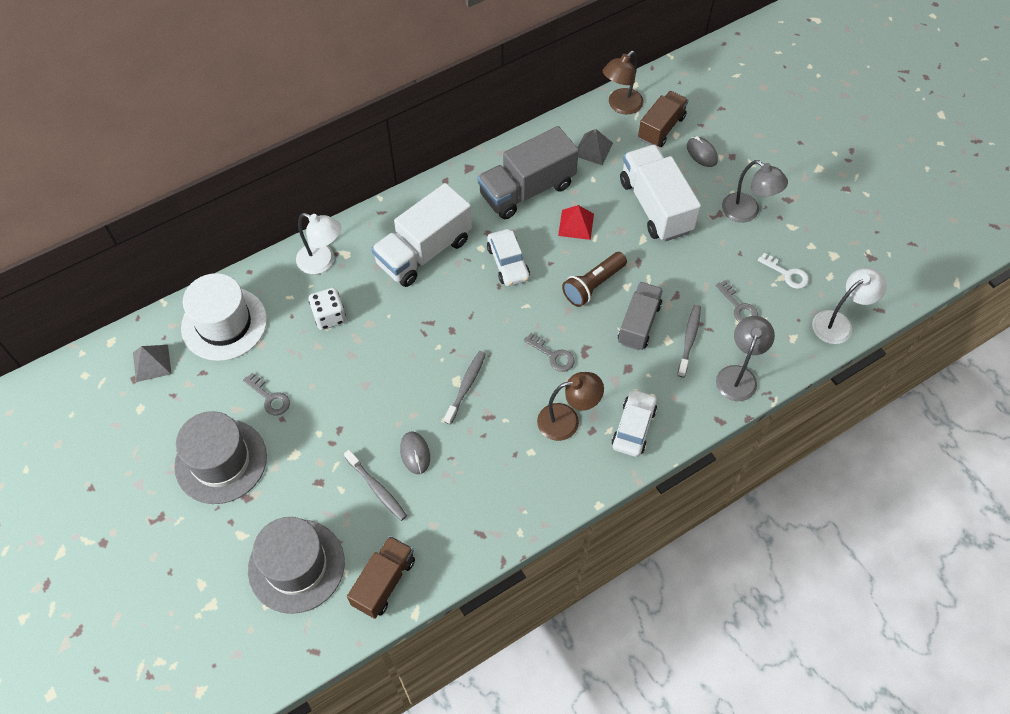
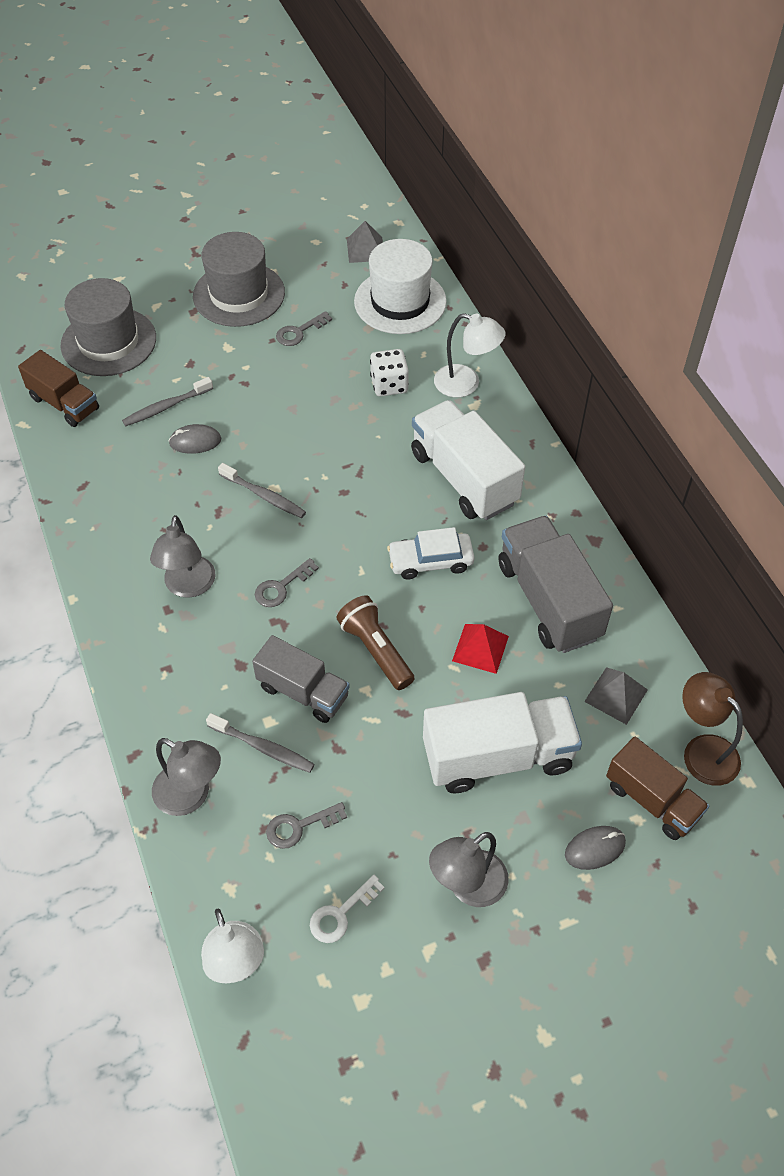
camera: 100 degrees right, 5 degrees down
(322, 262) = (466, 384): white lamp -> white lamp turned 105 degrees counterclockwise
(567, 420) = (188, 586): brown lamp -> grey lamp
(633, 427) = (157, 654): white car -> none

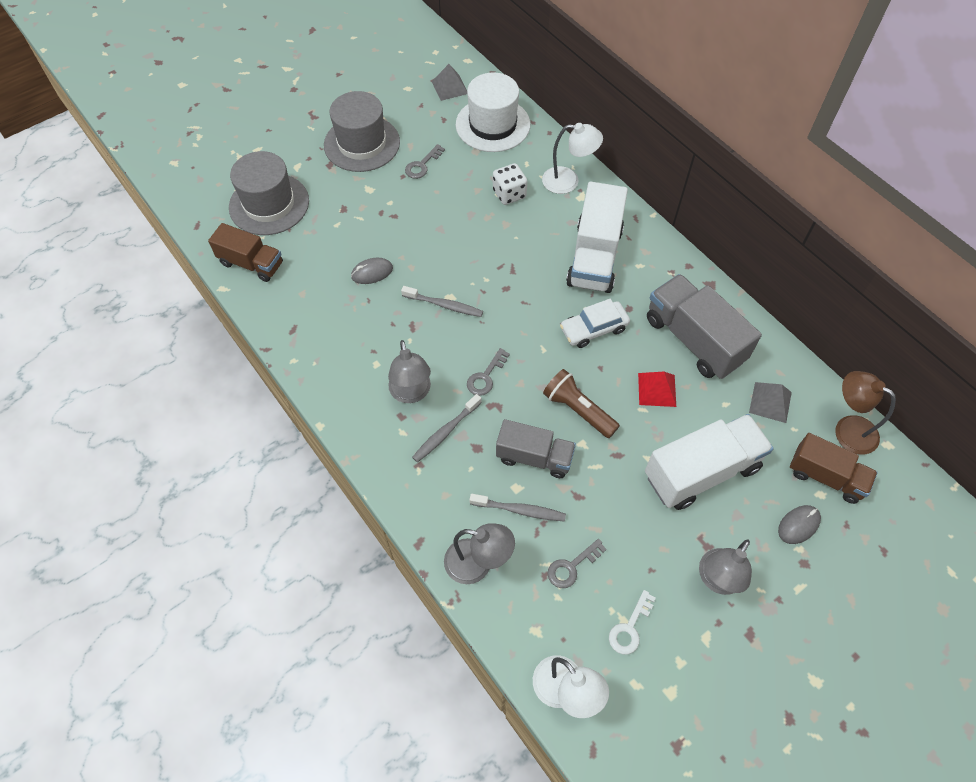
camera: 15 degrees left, 5 degrees up
(166, 407) = (337, 249): grey toothbrush -> grey toothbrush (446, 432)
(464, 478) = (594, 257): white truck -> white truck turned 120 degrees counterclockwise

